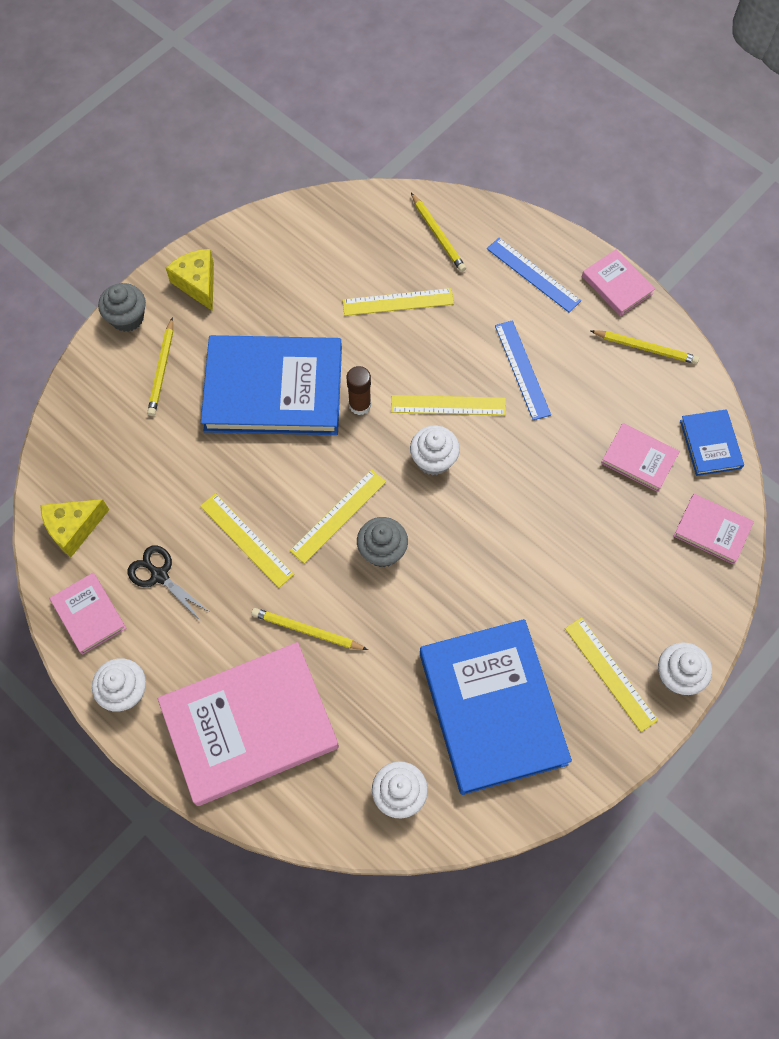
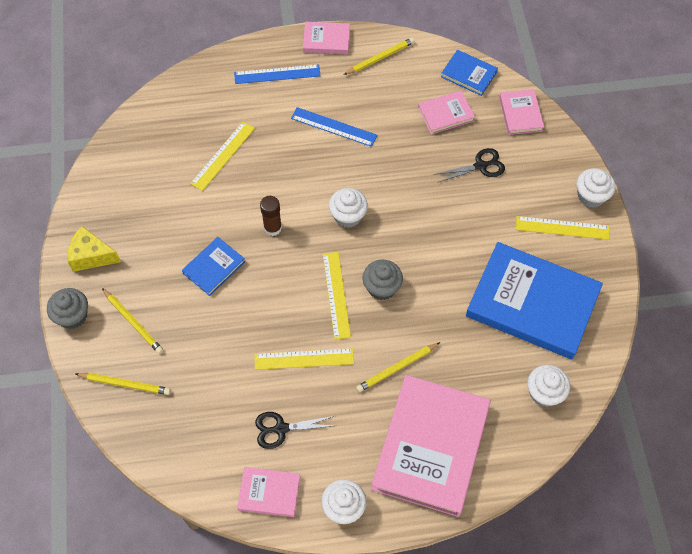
camera: 50 degrees left, 5 degrees down
(73, 528) = (197, 459): yellow cheese -> none
(273, 389) = (214, 267): blue book -> blue book, size x0.46
(438, 235) = (199, 101): yellow pencil -> yellow pencil (125, 384)
(448, 405) = (319, 181): yellow ruler -> none
(608, 538) = (480, 166): none -> black scissors
(712, 530) = (520, 114): pink book -> pink book turned 75 degrees counterclockwise

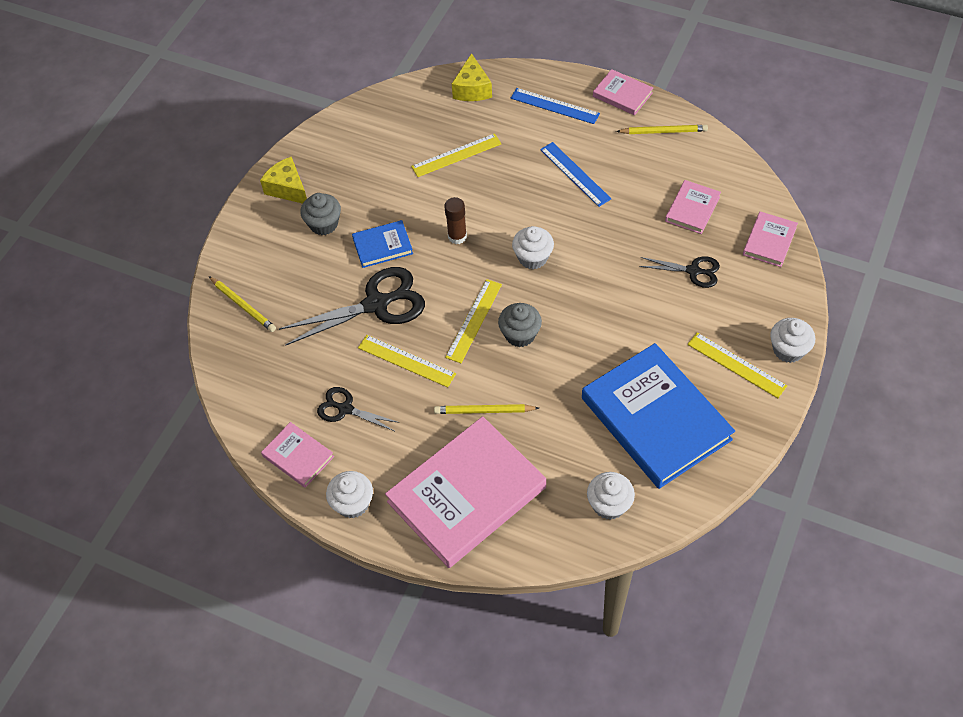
camera: 35 degrees right, 5 degrees down
(72, 316) = (239, 230): grey cupcake -> grey cupcake (324, 224)
(133, 322) = (284, 259): yellow pencil -> none
(196, 89) = (472, 89): none -> yellow cheese
(244, 322) = (376, 304): none -> black scissors
(446, 114) = (692, 209): pink book -> pink book turned 75 degrees counterclockwise
(469, 74) = (741, 183): blue book -> none

